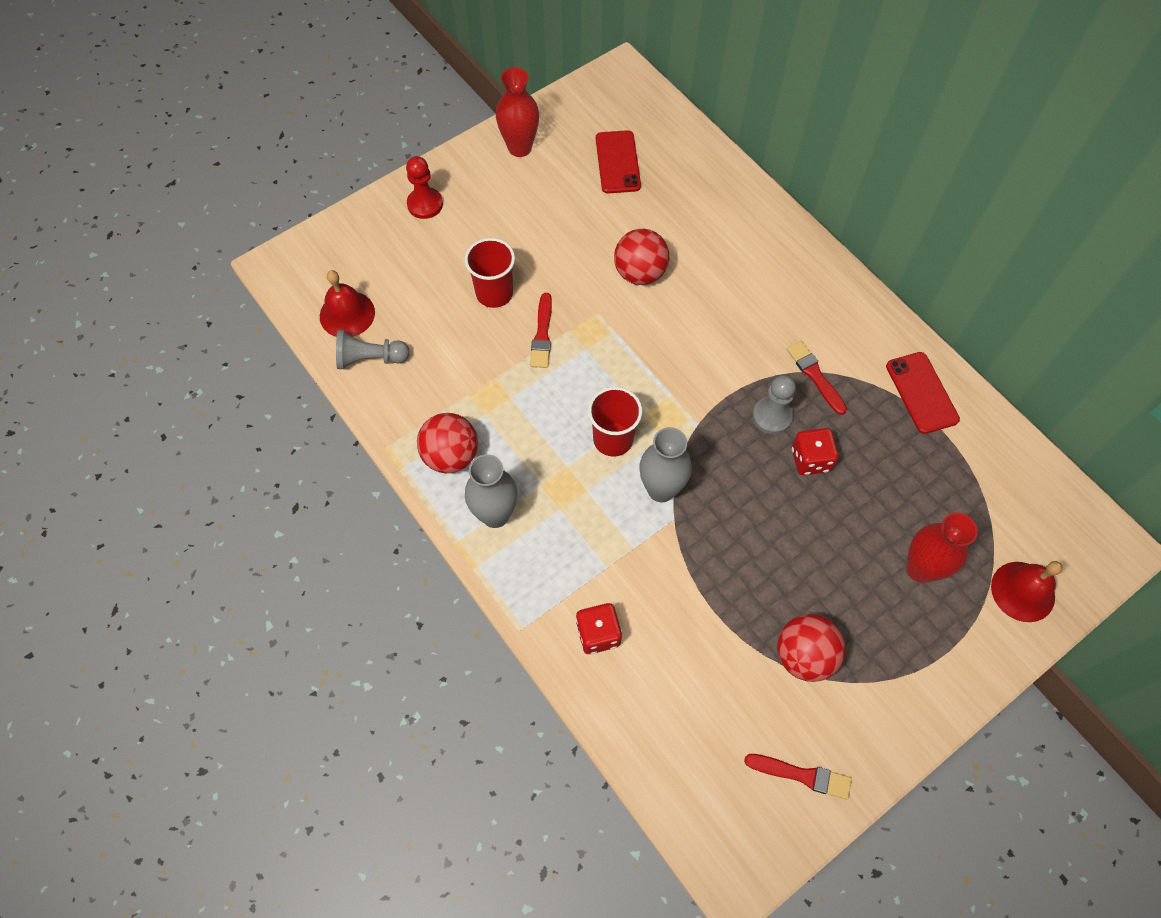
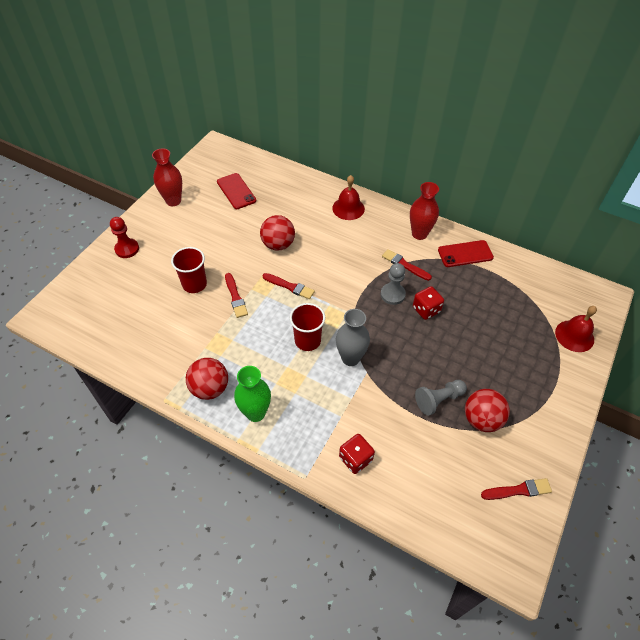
camera: 25 degrees left, 10 degrees down
(347, 314) = (102, 328): red bell -> red bell (348, 208)
(370, 358) = (129, 349): grey pawn -> grey pawn (438, 400)
(495, 515) = (255, 413): grey vase -> green vase
(626, 347) = (290, 286): none -> red brush
(920, 569) = (516, 345): red vase -> red vase (419, 234)
(921, 393) = (465, 254): red phone -> red phone turned 60 degrees counterclockwise

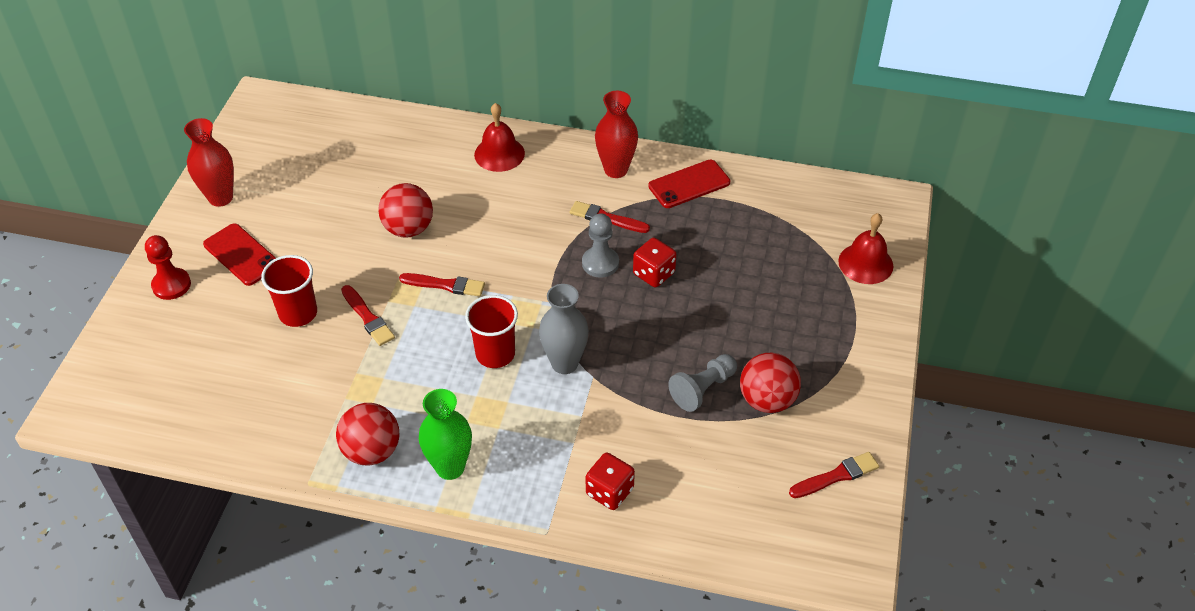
camera: 15 degrees left, 5 degrees down
(236, 191) = (317, 163): red phone -> red phone (241, 255)

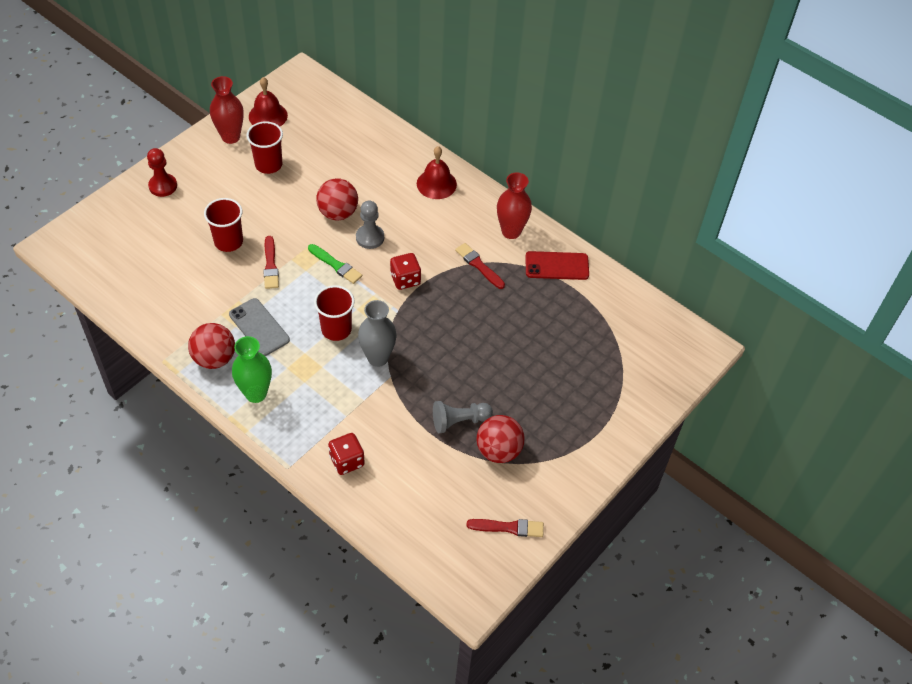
camera: 25 degrees right, 5 degrees up
(241, 255) = (219, 184): red phone -> none
(288, 210) = (268, 165): none -> red cup
(402, 392) = (259, 327): none -> grey phone
(445, 285) = (336, 265): red brush -> green brush
(600, 263) = (451, 297): grey pawn -> grey pawn (370, 237)
(654, 274) = (484, 322): red dice -> red dice (405, 279)
(865, 263) = (645, 385): red bell -> red bell (268, 116)

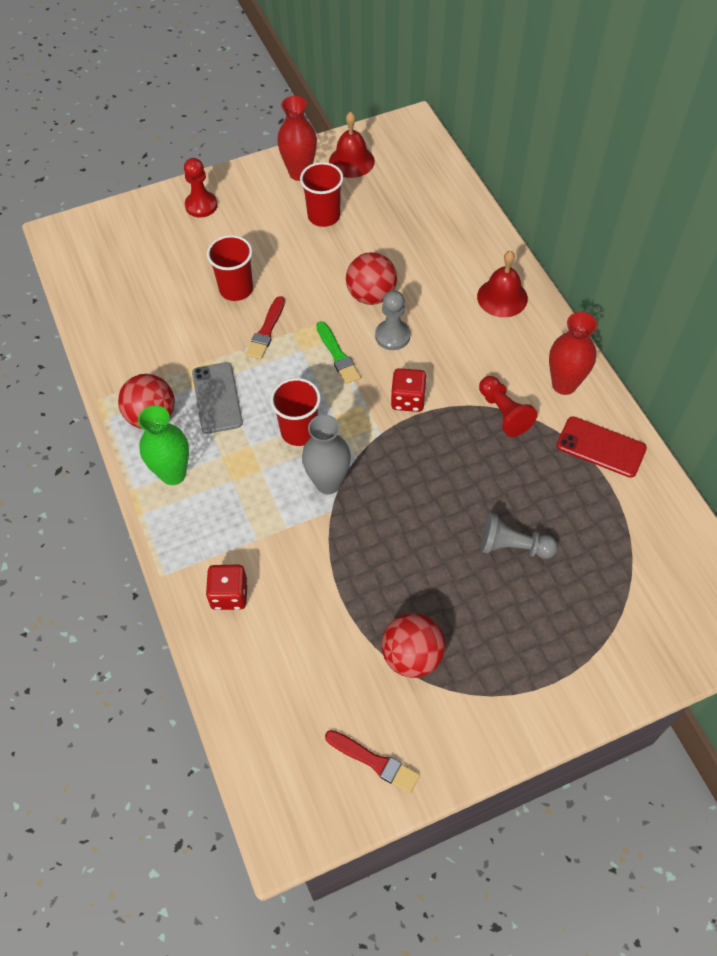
camera: 30 degrees right, 5 degrees up
(459, 421) = (383, 598): grey pawn -> grey pawn (513, 546)
(479, 265) = (504, 413): red brush -> red pawn

